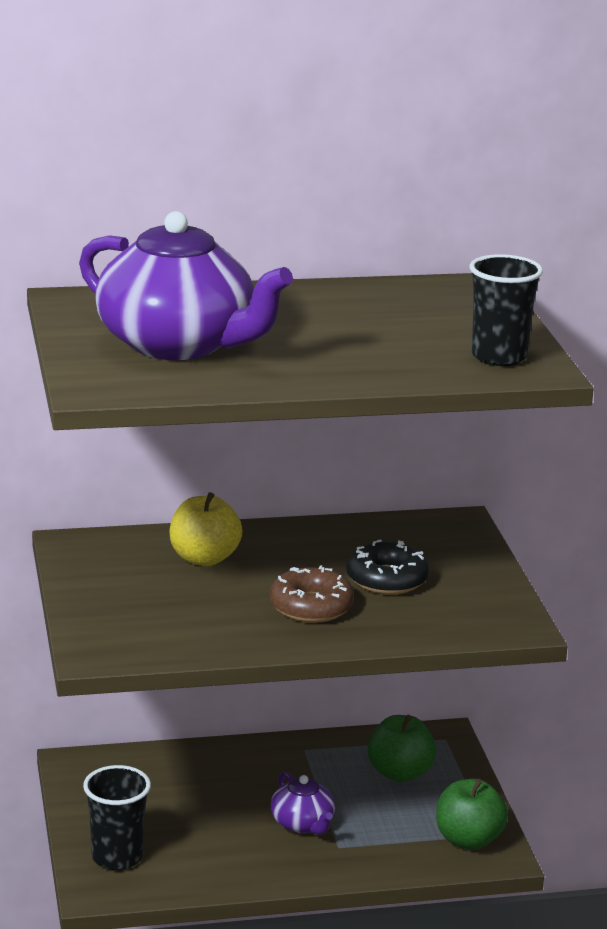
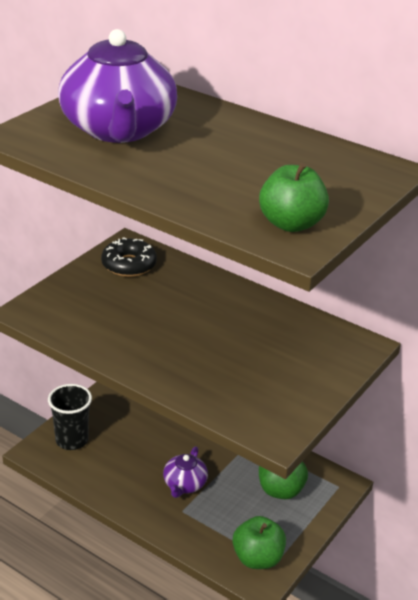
camera: 45 degrees right, 10 degrees up
(204, 558) = (176, 288): yellow apple -> none
(311, 607) = (179, 349): brown donut -> none
(387, 579) = (252, 357): black donut -> black donut (129, 265)
(499, 357) = (291, 224): black cup -> green apple

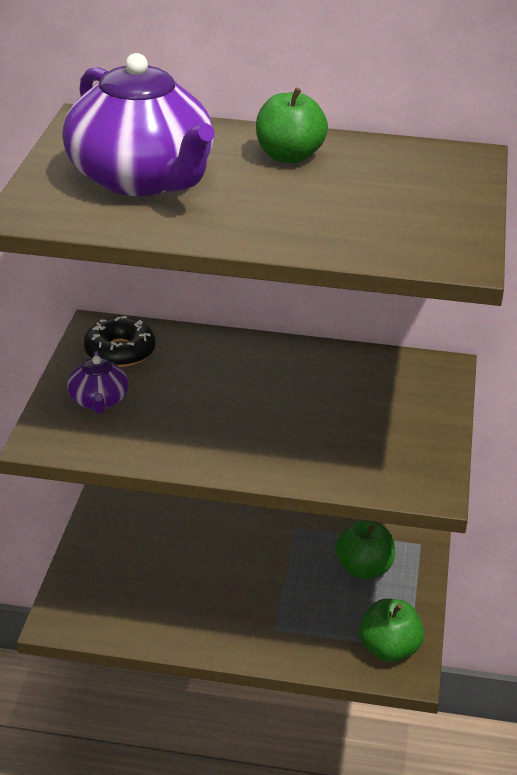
camera: 25 degrees left, 0 degrees up
(72, 440) = (90, 595): black cup -> none
(184, 484) = (256, 599): purple teapot -> purple teapot (98, 401)
(291, 224) = (431, 239): green apple -> green apple (289, 156)

